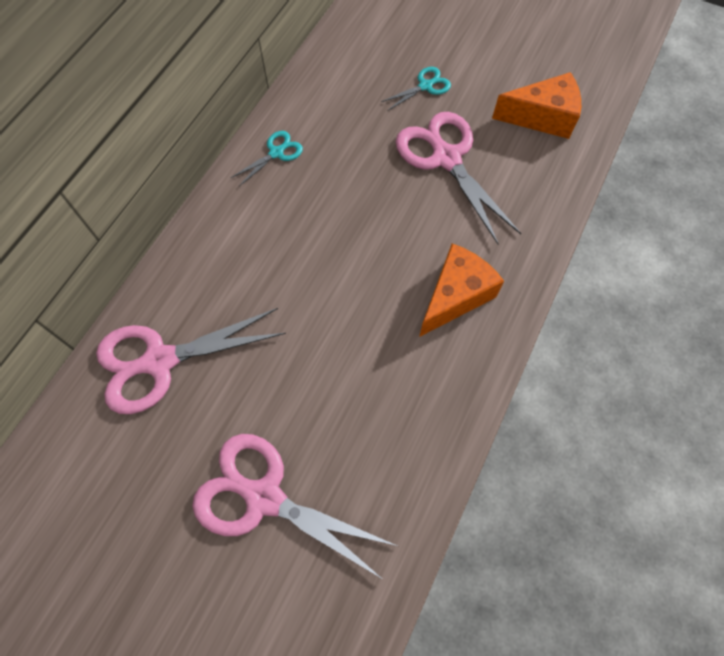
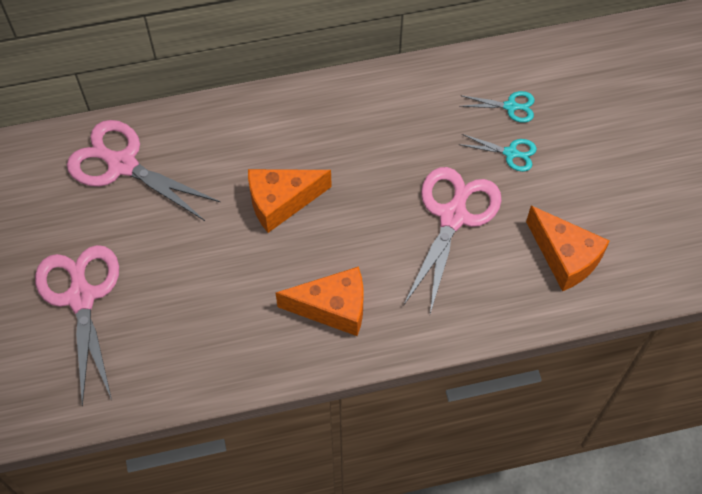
camera: 50 degrees right, 5 degrees down
(276, 153) = (347, 103): turquoise scissors -> turquoise scissors (511, 106)
(322, 263) = (281, 202): none -> orange cheese

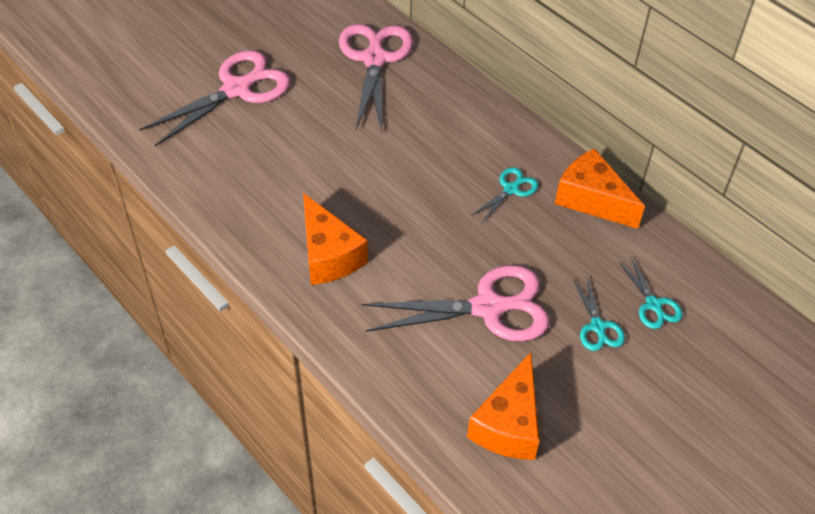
camera: 60 degrees right, 10 degrees down
(281, 202) = (411, 173): orange cheese -> orange cheese (591, 200)
(344, 138) = (511, 189): none -> turquoise scissors

